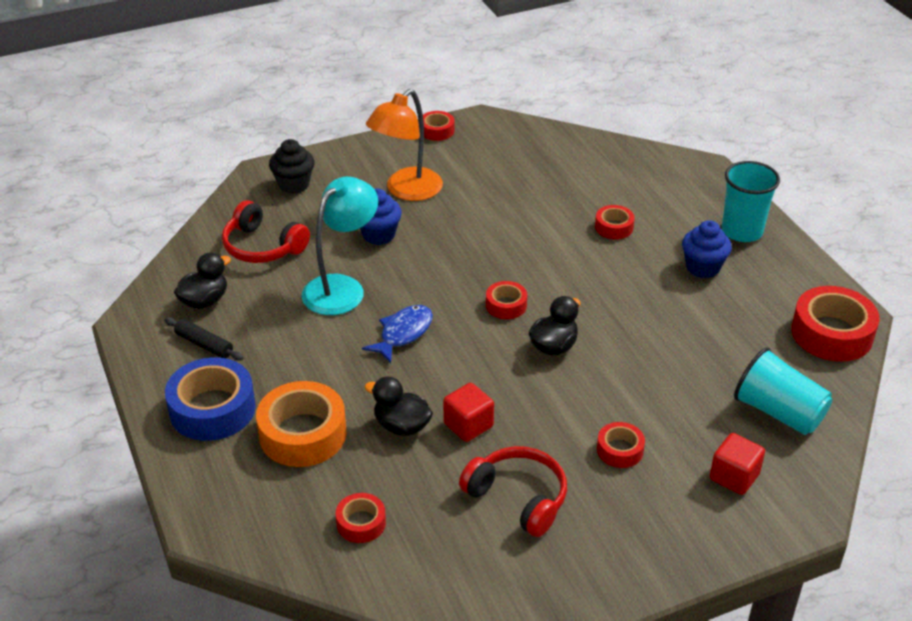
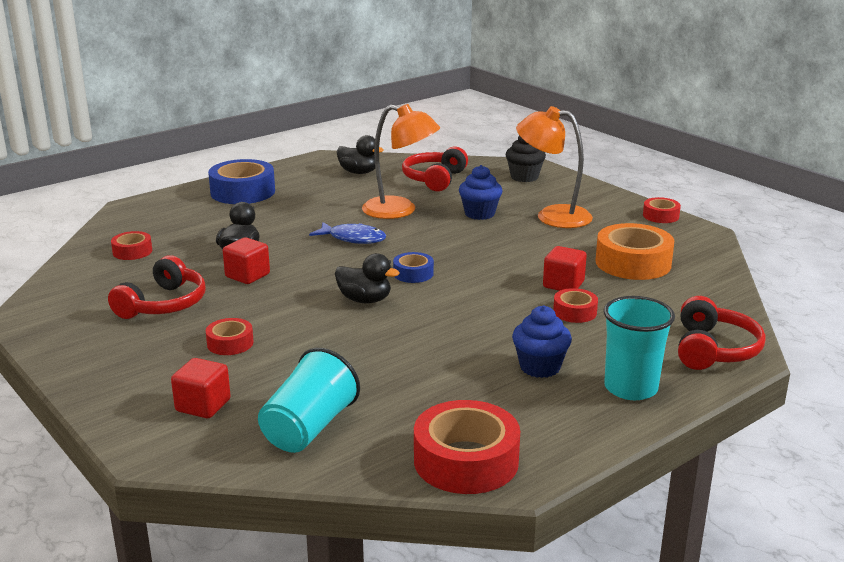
camera: 75 degrees right, 15 degrees down
(204, 345) = (310, 179): black rolling pin -> none
(303, 434) = (223, 221): orange tape -> orange tape (633, 263)
(342, 288) = (400, 210): turquoise lamp -> orange lamp
(506, 305) = (413, 273): red tape -> blue tape
(560, 221) = (563, 284): none -> red cube
(692, 177) = (714, 350): none -> red headphones

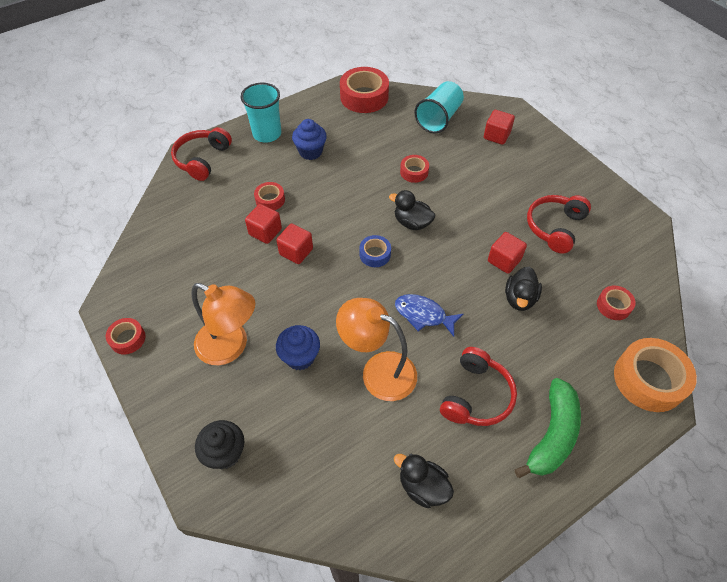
camera: 175 degrees left, 30 degrees up
(230, 343) = (496, 183): red tape -> red tape (414, 172)
(242, 192) = (552, 434): blue tape -> green banana
(434, 179) = (332, 455): red headphones -> red headphones (476, 395)
(514, 271) = (296, 252): none -> red cube
(633, 263) = (199, 257): orange tape -> orange tape (648, 379)

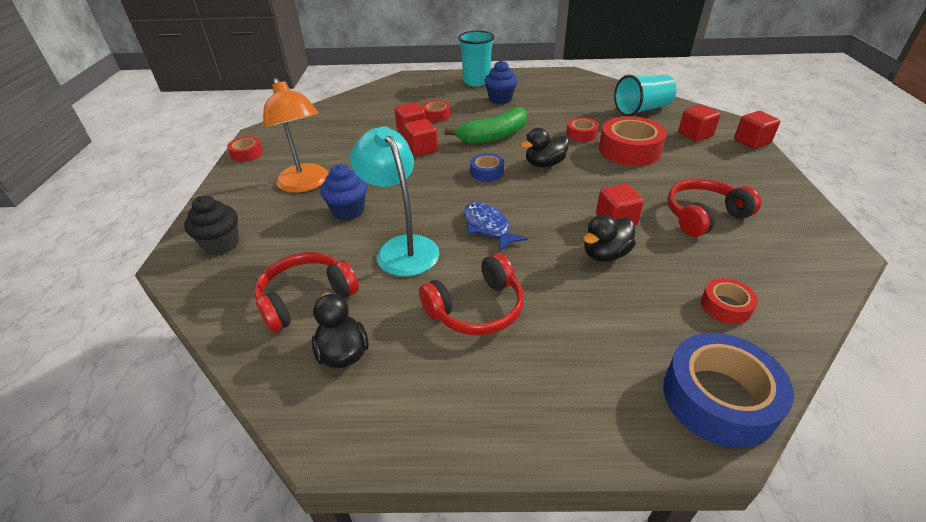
camera: 35 degrees right, 15 degrees down
(202, 159) = (412, 82): red headphones -> red headphones (306, 298)
(364, 97) = (582, 81): red tape -> red tape (629, 150)
(378, 371) = (402, 247): orange lamp -> turquoise lamp
(412, 223) = (544, 164): black duck -> black duck turned 90 degrees counterclockwise
(538, 128) = (751, 141): none -> red cube
(552, 434) = (530, 385): green banana -> green banana (494, 136)
(648, 379) = (718, 398): orange tape -> blue tape

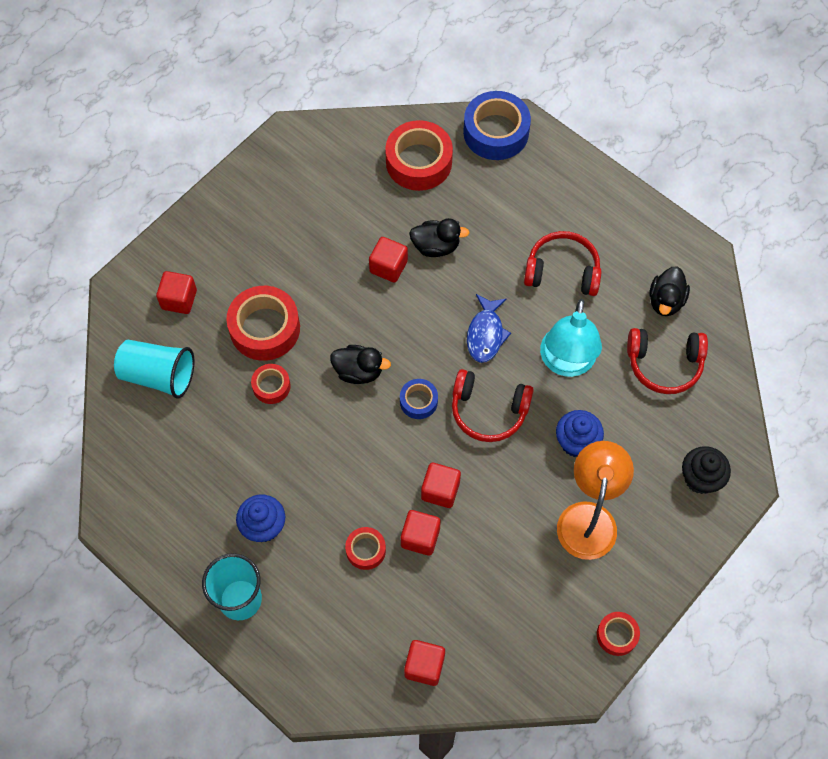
camera: 140 degrees left, 25 degrees up
(494, 136) = (352, 455): green banana -> none
(703, 216) = (324, 221): red headphones -> red headphones (488, 411)
(725, 306) = (419, 162): red tape -> red tape, size x1.90
(751, 141) = (152, 252): red cube -> red cube (424, 666)

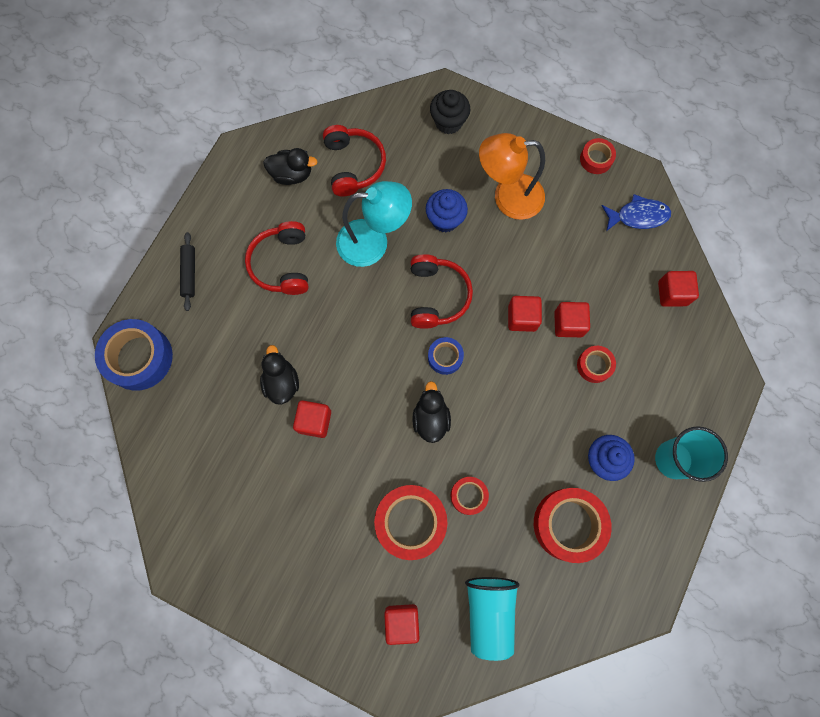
camera: 105 degrees left, 10 degrees up
(419, 162) = (188, 424): red tape -> red tape (568, 524)
(485, 334) = (363, 315): blue fish -> blue fish (638, 216)
(573, 187) = (189, 273): none -> black rolling pin

